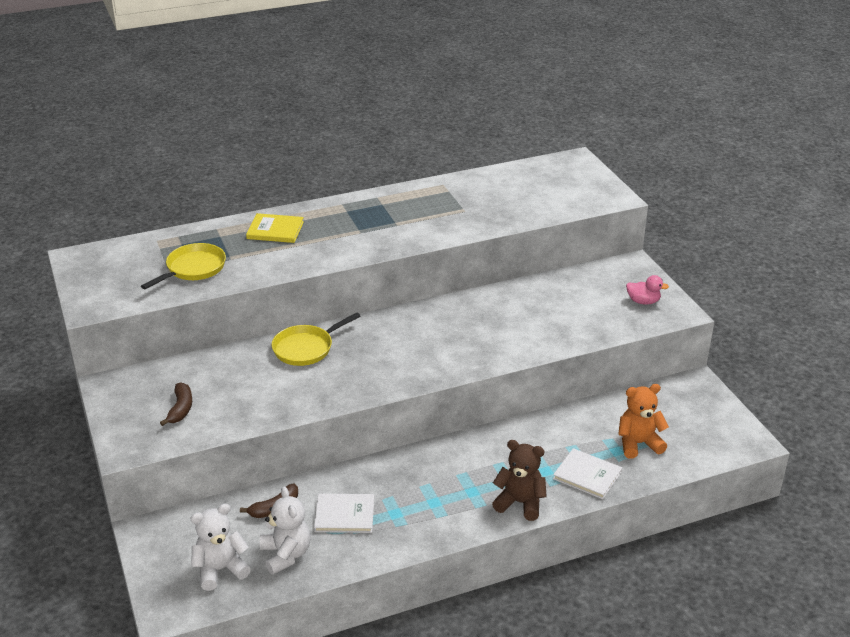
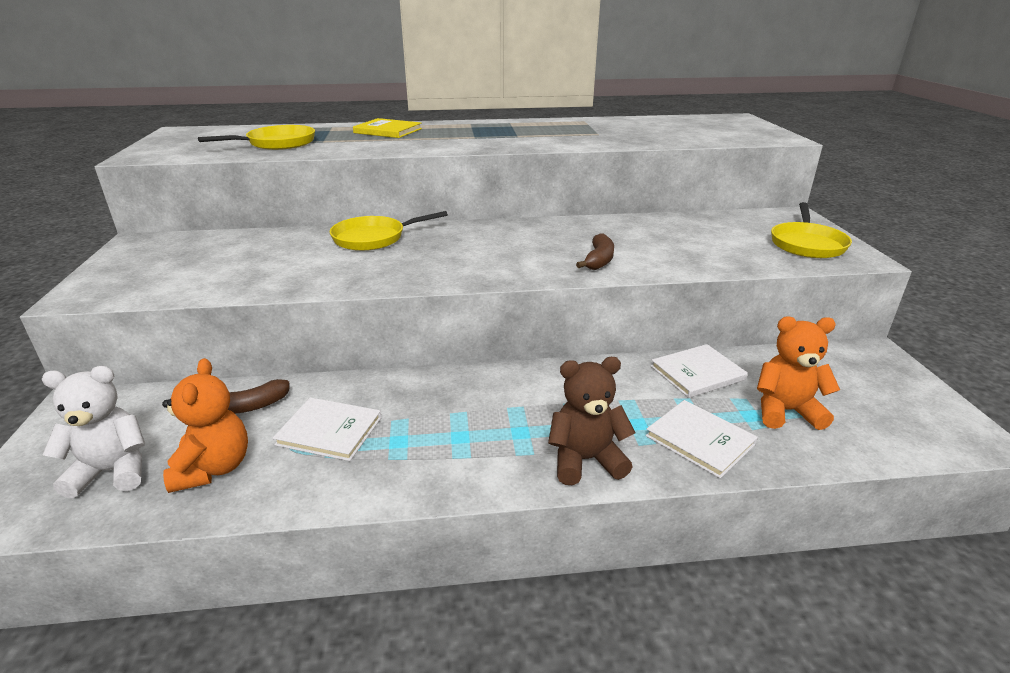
camera: 15 degrees right, 5 degrees down
(181, 409) = (185, 269): brown banana -> brown banana (599, 260)
(286, 554) = (214, 468): white teddy bear -> orange teddy bear
(520, 503) = (586, 460): brown teddy bear -> brown teddy bear turned 45 degrees counterclockwise
(577, 423) = (697, 373): none -> white book
(643, 301) = (807, 244): pink duck -> yellow pan

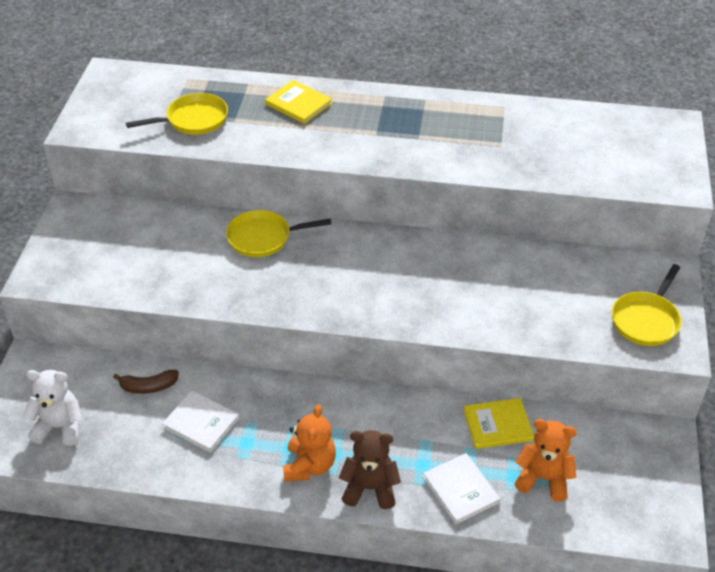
camera: 15 degrees right, 15 degrees up
(214, 468) = (122, 439): orange teddy bear -> orange teddy bear (309, 465)
(599, 260) = (443, 308): brown banana -> none
(697, 373) = (497, 425): white book -> yellow book

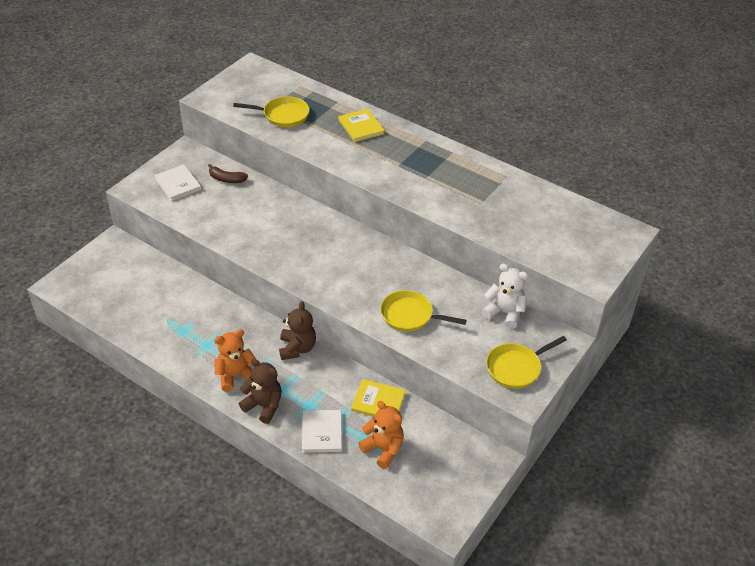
camera: 25 degrees right, 0 degrees up
(60, 427) = (103, 289): white teddy bear -> white teddy bear (504, 313)
(148, 387) = (171, 286): brown banana -> brown banana (226, 179)
(201, 422) = (188, 321): white book -> white book (178, 184)
(263, 238) = (291, 213): yellow pan -> yellow pan (410, 315)
(309, 465) = (235, 376): orange teddy bear -> orange teddy bear turned 150 degrees counterclockwise
(359, 401) = (297, 348): none -> brown teddy bear

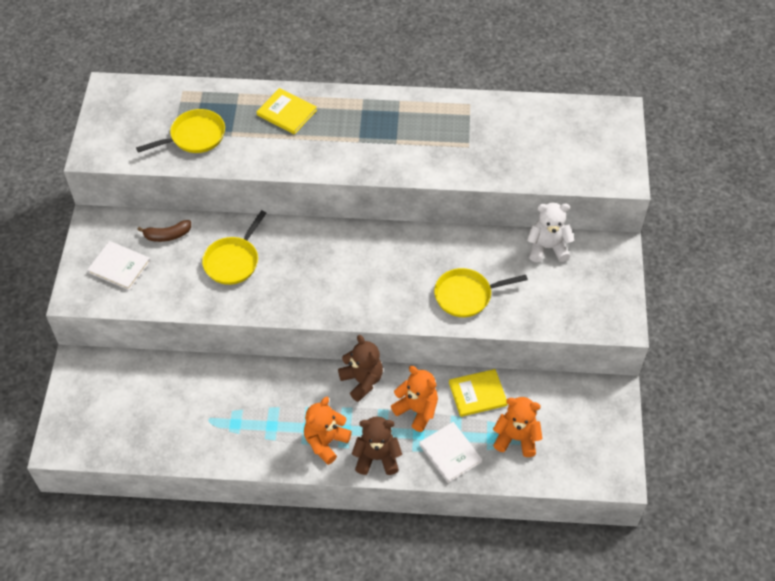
camera: 30 degrees left, 10 degrees up
(321, 389) = (417, 410): none -> orange teddy bear
(516, 367) = (596, 298): yellow pan -> yellow pan (233, 261)

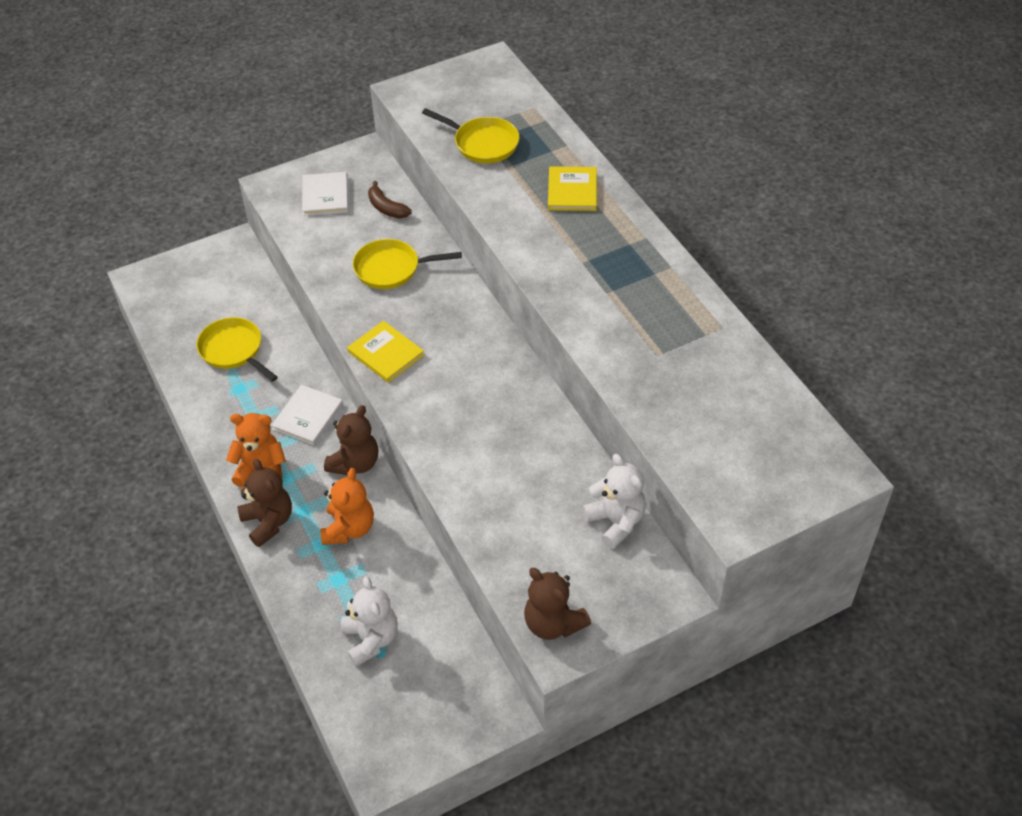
camera: 60 degrees right, 5 degrees down
(450, 453) = (313, 585): white book -> white book (308, 416)
(467, 295) = (488, 477): yellow pan -> yellow pan (234, 350)
(477, 394) = (406, 574): yellow book -> yellow book (386, 353)
(516, 438) = (371, 639): orange teddy bear -> white teddy bear
(602, 317) = (553, 623): none -> brown teddy bear

